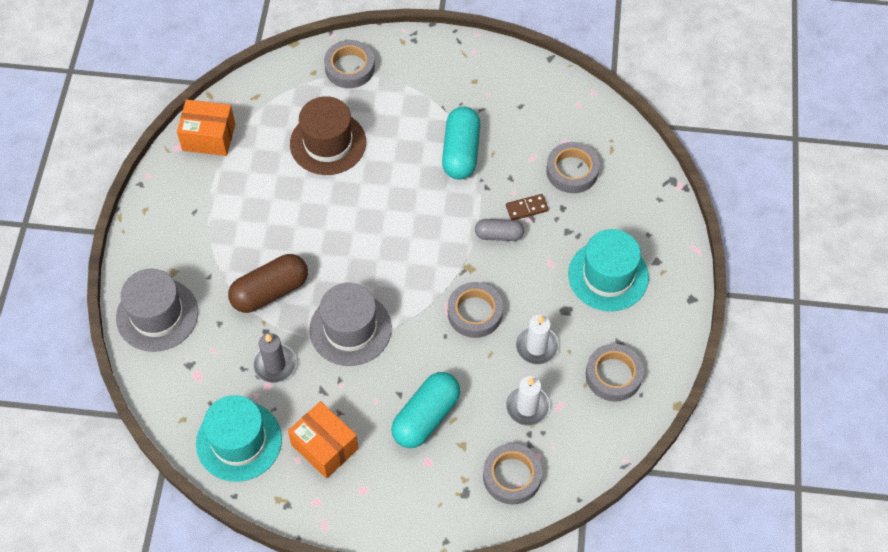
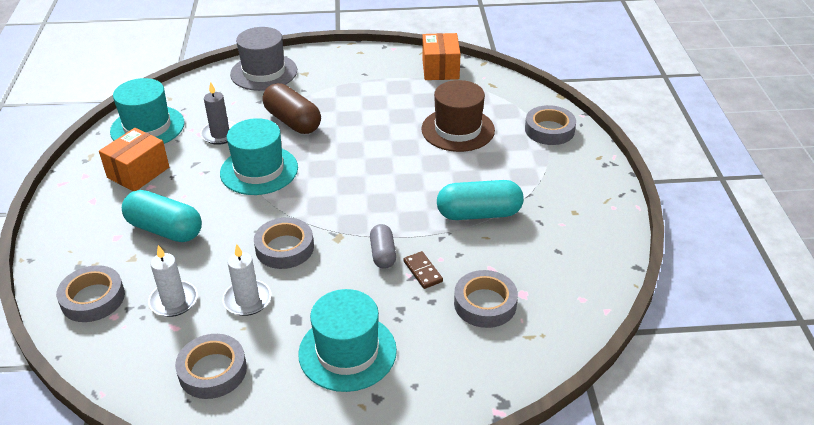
camera: 80 degrees right, 20 degrees down
(350, 329) = (259, 170): grey hat -> turquoise hat

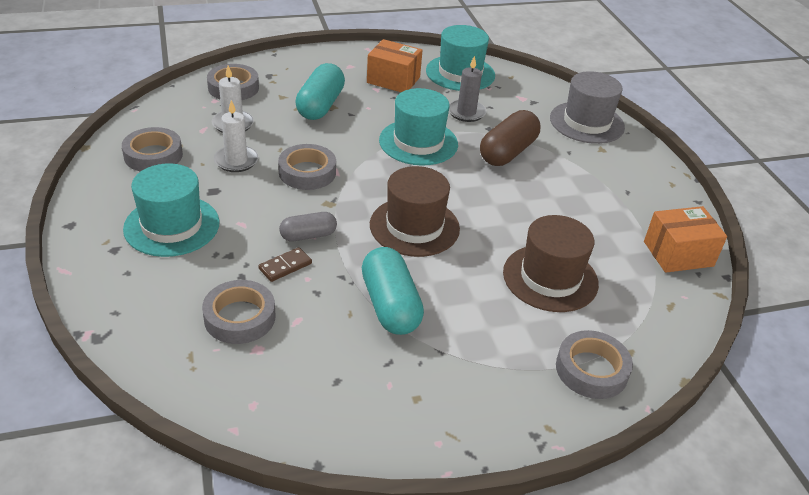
camera: 75 degrees right, 0 degrees up
(383, 189) = (414, 226): none -> brown hat

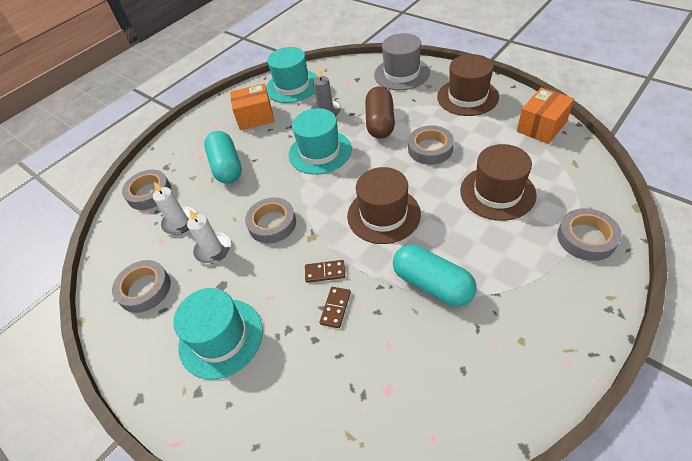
camera: 25 degrees left, 10 degrees up
(240, 317) = (349, 374): grey tape -> grey tape (430, 149)
(308, 235) = (325, 272): grey capsule -> brown domino
(631, 182) = (467, 97): none -> brown hat

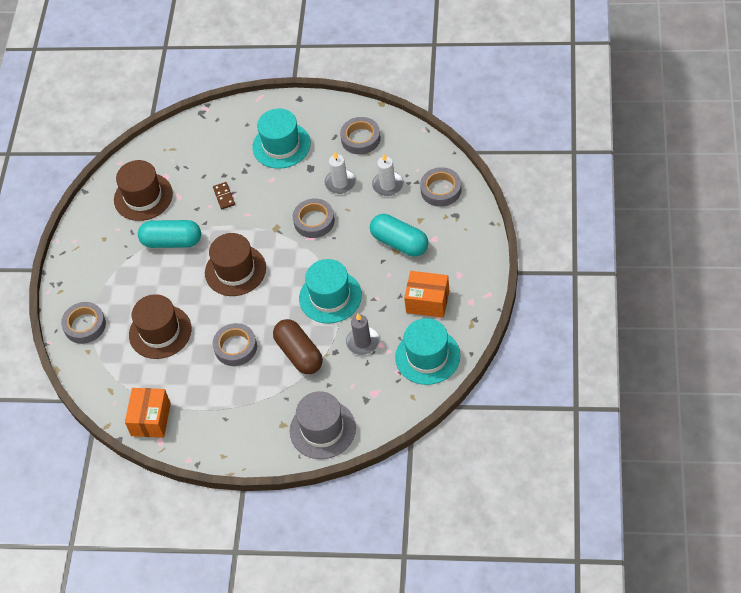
camera: 145 degrees right, 5 degrees up
(255, 117) = (427, 301): orange box -> orange box turned 60 degrees clockwise
(325, 272) = (247, 212): brown domino -> none
(467, 97) = (235, 426): brown hat -> brown hat (143, 197)

